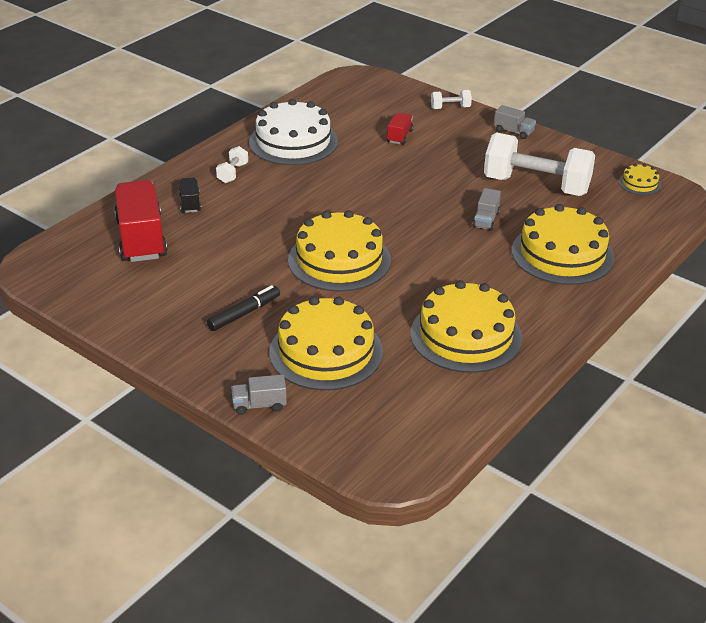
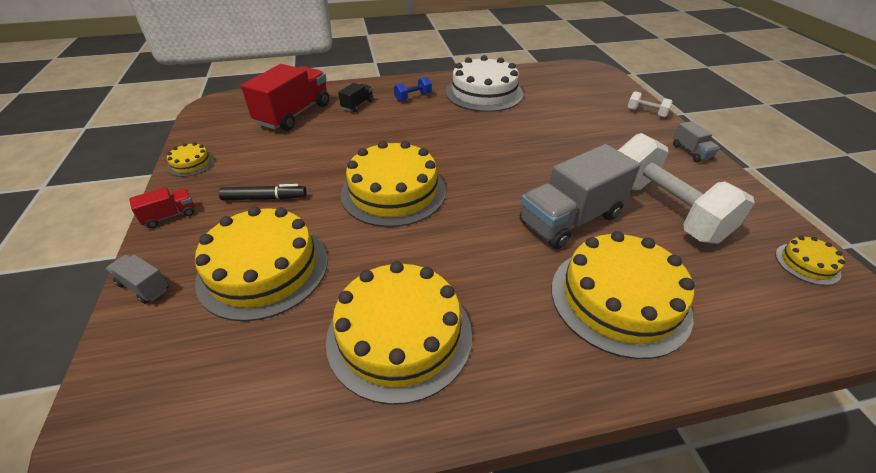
camera: 40 degrees right, 5 degrees up
(124, 323) = (191, 163): none -> yellow cake
(232, 173) = (413, 97): white dumbbell -> blue dumbbell
(399, 136) = (573, 118): red truck -> red truck (170, 216)
(486, 220) = (570, 219): grey truck -> grey truck, size x2.16

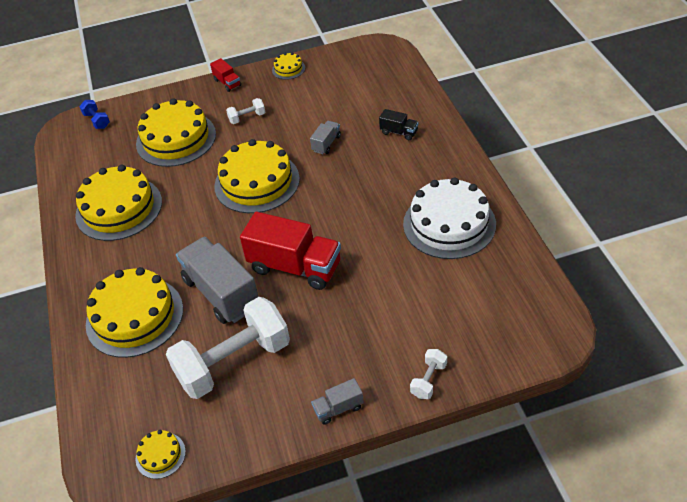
camera: 90 degrees right, 5 degrees up
(144, 287) = (165, 98): grey truck -> grey truck (326, 144)
(265, 198) = (247, 118): black marker -> white dumbbell
(294, 114) = (372, 97): red truck -> red truck (295, 267)
(413, 97) = (424, 168): blue dumbbell -> blue dumbbell (97, 121)

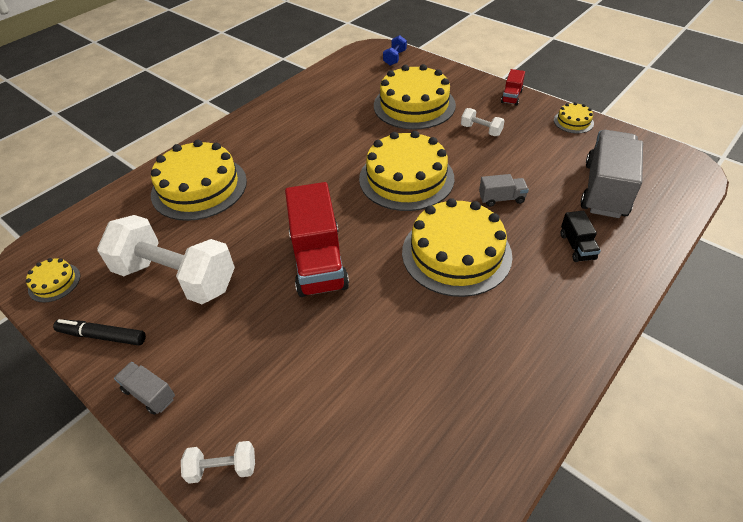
camera: 55 degrees right, 0 degrees up
(119, 208) = (310, 117): yellow cake -> yellow cake (456, 253)
(221, 293) = (254, 226): grey truck -> grey truck (605, 190)
(256, 428) = (102, 336): none -> black marker
(449, 224) = (478, 367): white cake -> none

